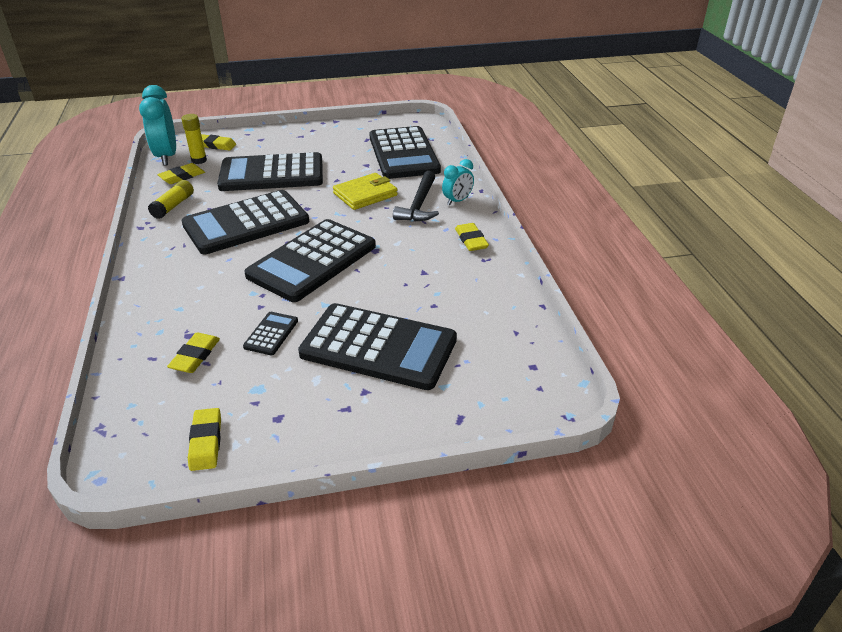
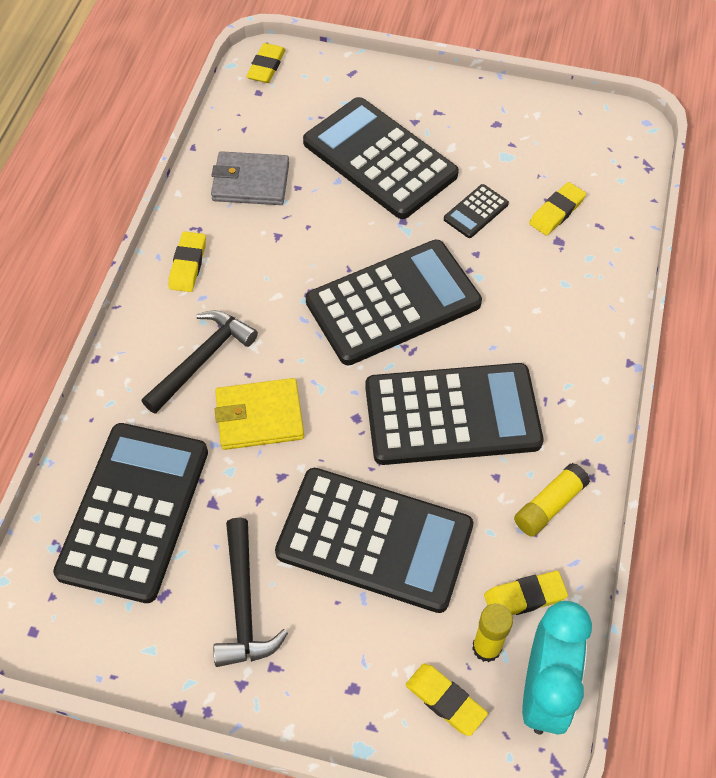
camera: 155 degrees left, 20 degrees up
(206, 442) = (560, 123): yellow eraser -> yellow eraser (266, 66)
(326, 145) = (244, 604): none -> black hammer
(457, 201) = (146, 347): turquoise clock -> none
(473, 297) = (251, 182): none -> grey wallet

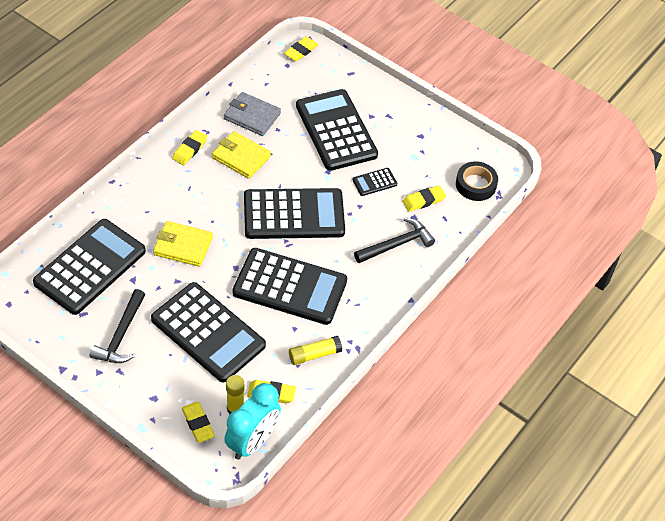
camera: 20 degrees right, 5 degrees down
(201, 360) = (168, 204): black hammer -> black hammer (396, 244)
(269, 247) = (241, 157): none -> yellow wallet
(610, 163) = (475, 185): none -> black tape

